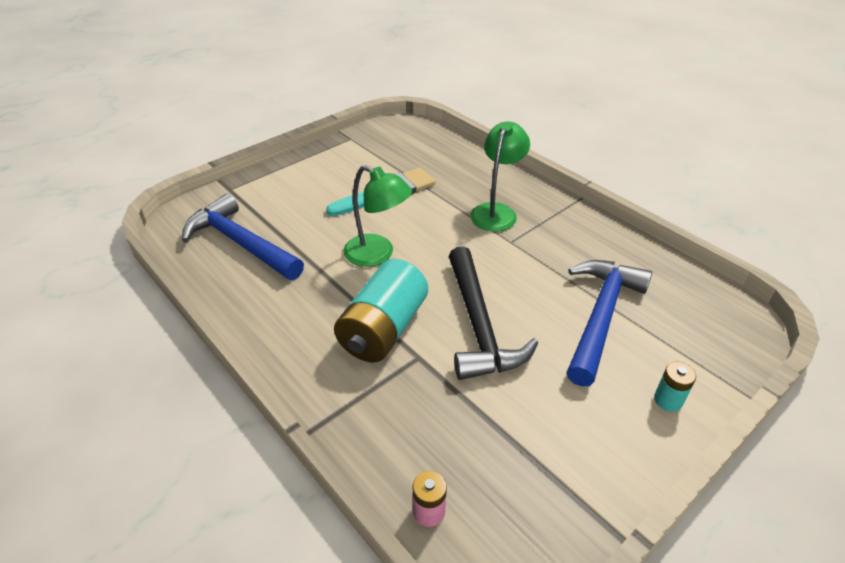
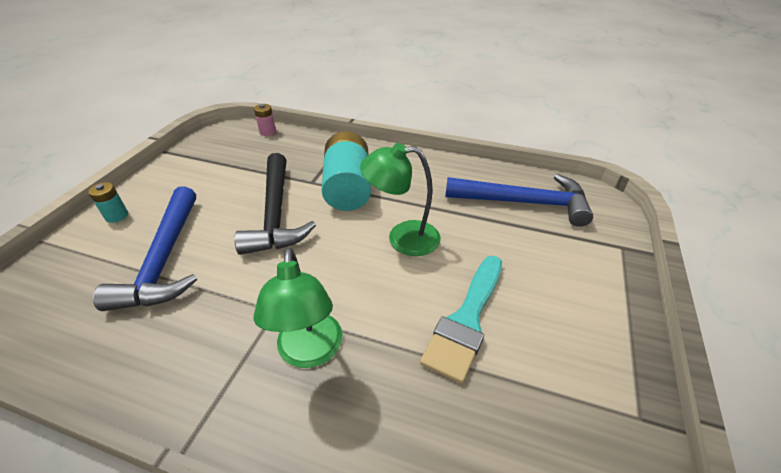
camera: 150 degrees right, 0 degrees up
(479, 326) = (276, 214): black hammer -> black hammer turned 150 degrees counterclockwise

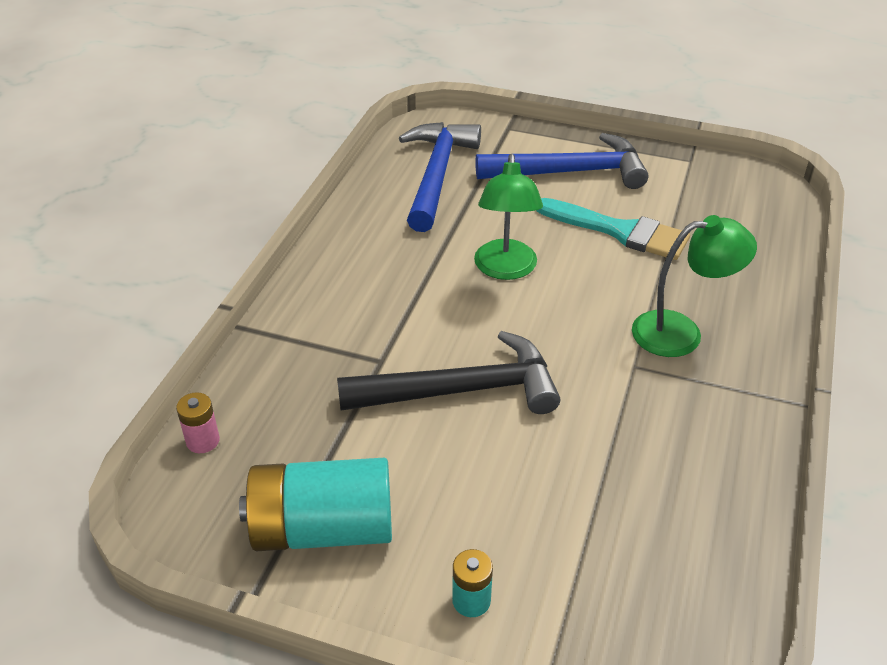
camera: 90 degrees left, 0 degrees up
(165, 260) = (569, 494): blue hammer -> blue hammer (570, 172)
(348, 187) = (399, 320): turquoise battery -> turquoise battery (323, 529)

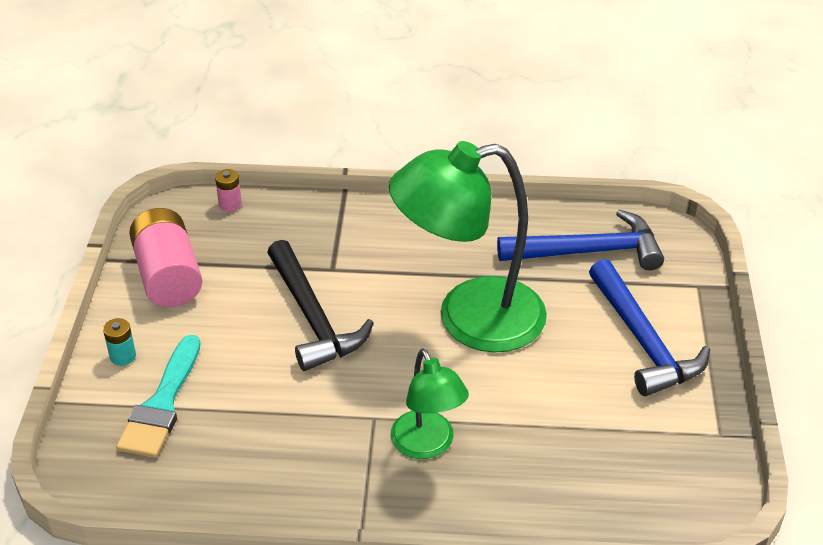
camera: 75 degrees right, 0 degrees up
(323, 529) = (168, 276): turquoise battery -> pink battery
(505, 269) = (469, 319): green lamp -> green lamp, size x1.84
(619, 231) = (561, 388): turquoise brush -> turquoise brush (162, 404)

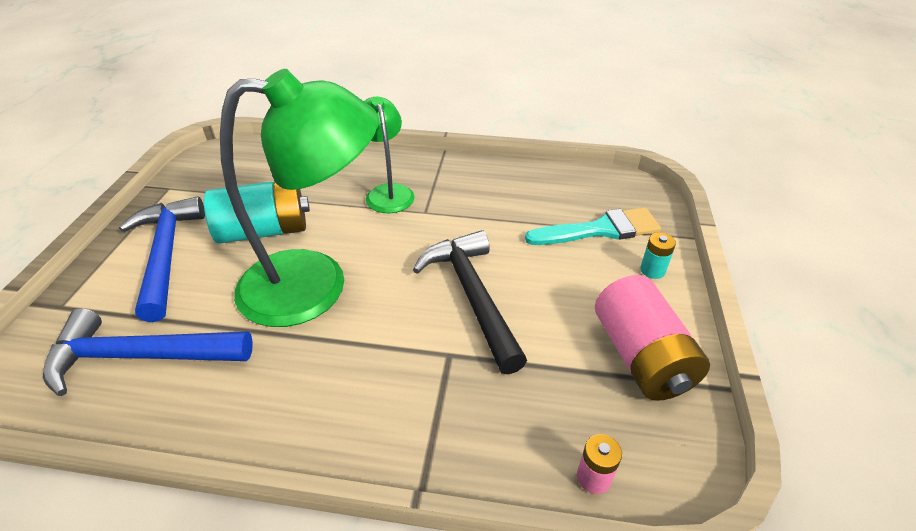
camera: 175 degrees left, 0 degrees up
(162, 404) = (600, 230): turquoise brush -> turquoise brush turned 60 degrees clockwise
(555, 377) = (264, 231): none -> turquoise battery

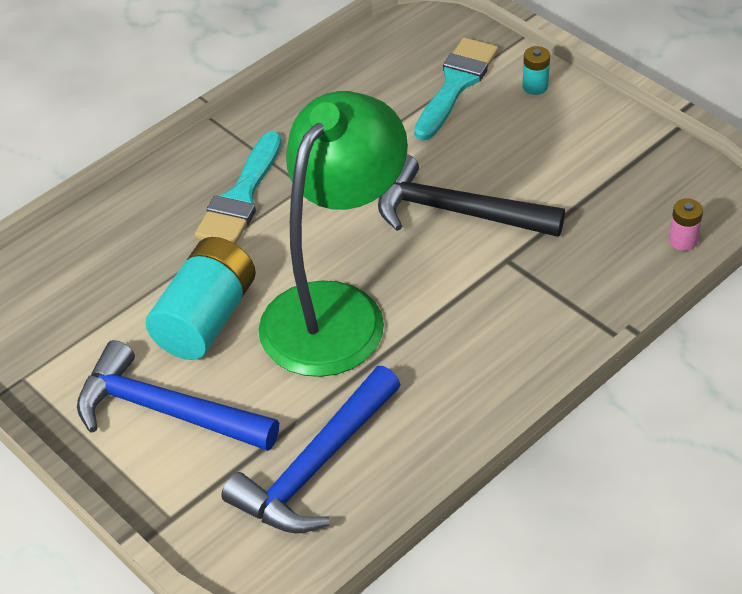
camera: 50 degrees left, 5 degrees up
(387, 192) = (241, 197): green lamp -> turquoise brush
(641, 357) = (612, 152): pink battery -> none

